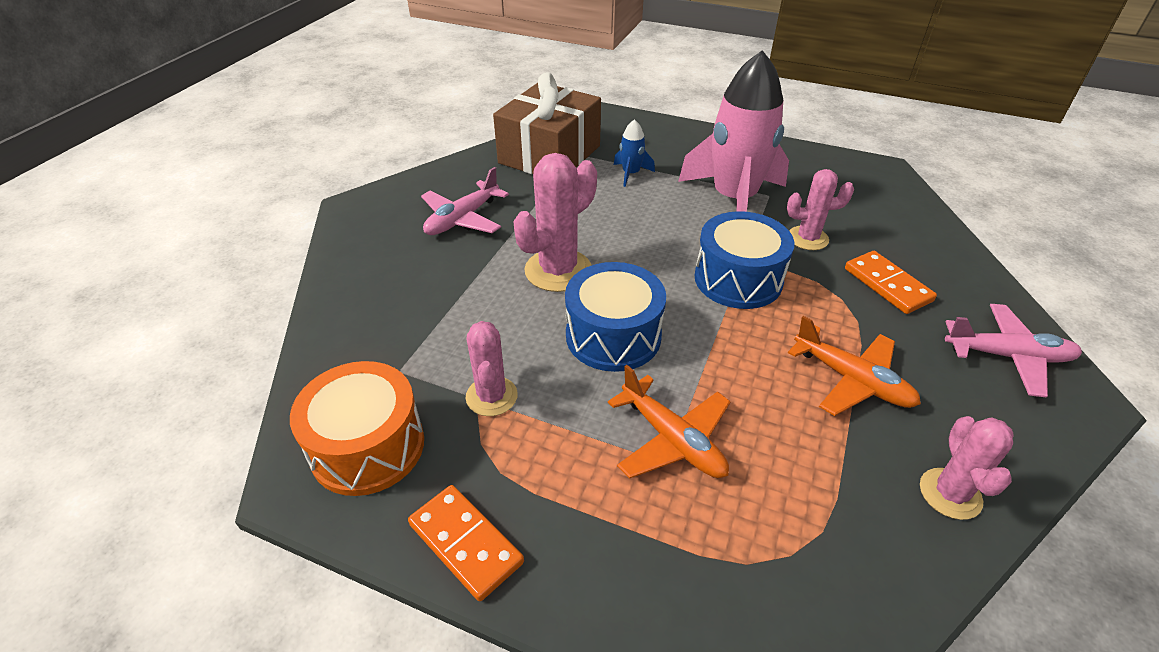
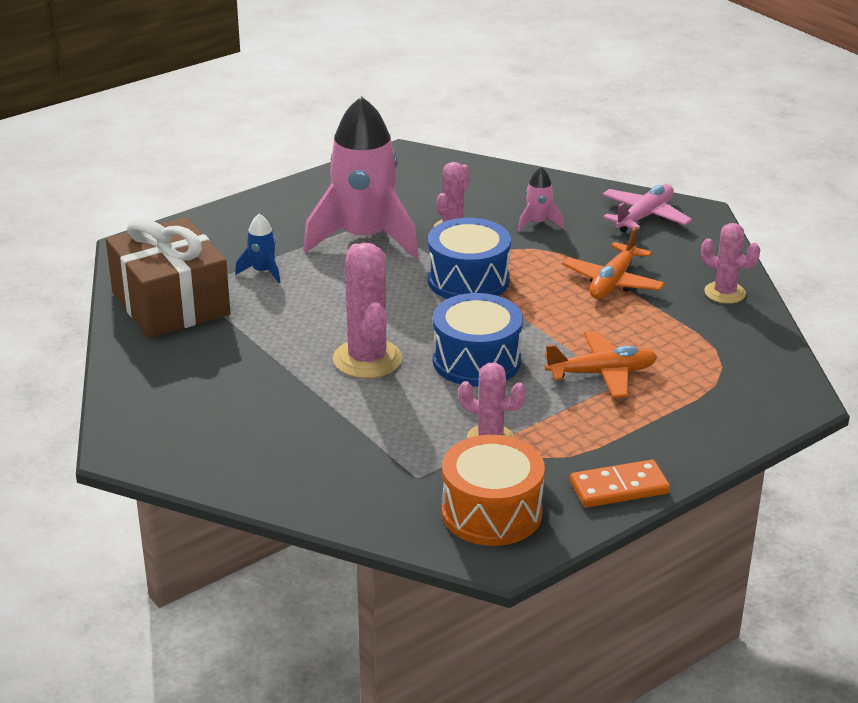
camera: 60 degrees left, 10 degrees down
(462, 219) = (227, 388): pink plane -> none
(852, 380) = (613, 282): orange plane -> orange plane turned 135 degrees clockwise
(887, 285) = (538, 223): orange domino -> pink rocket

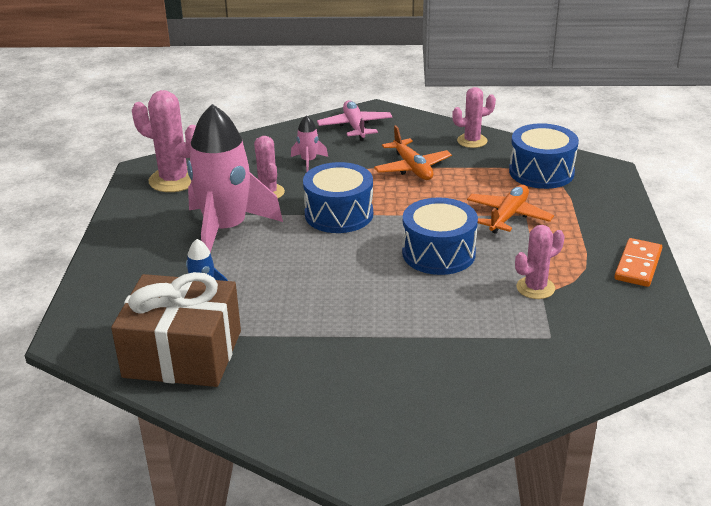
camera: 50 degrees left, 0 degrees up
(367, 359) = (382, 295): pink cactus -> pink cactus (174, 180)
(491, 512) = (620, 324): orange drum -> none
(724, 360) = (541, 172): none -> blue drum

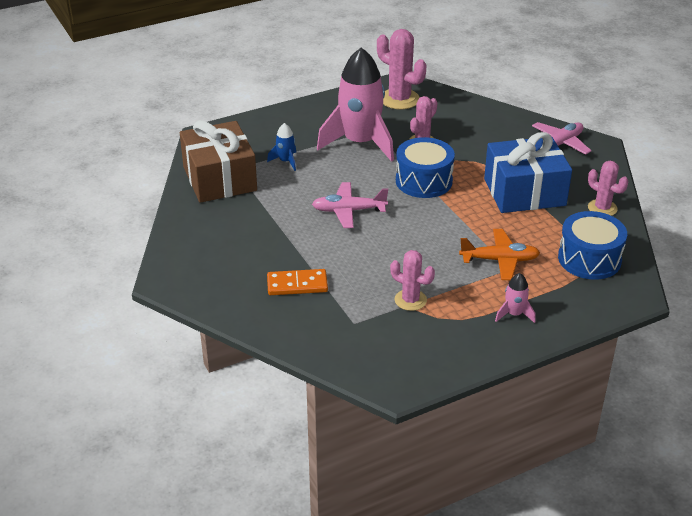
camera: 60 degrees right, 5 degrees up
(174, 180) = (399, 99): pink cactus -> pink cactus turned 45 degrees counterclockwise
(308, 161) = (483, 142): pink rocket -> pink rocket (514, 314)
(346, 277) = (348, 211): none -> pink plane
(412, 168) = (524, 192): orange plane -> blue gift
(438, 253) = (415, 241): blue drum -> none
(637, 265) = (490, 346): orange domino -> orange domino (297, 284)

